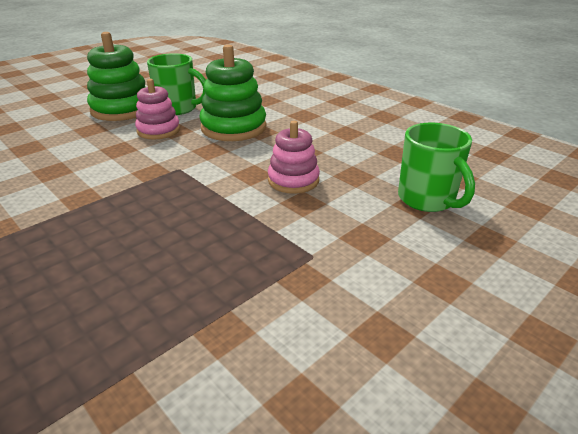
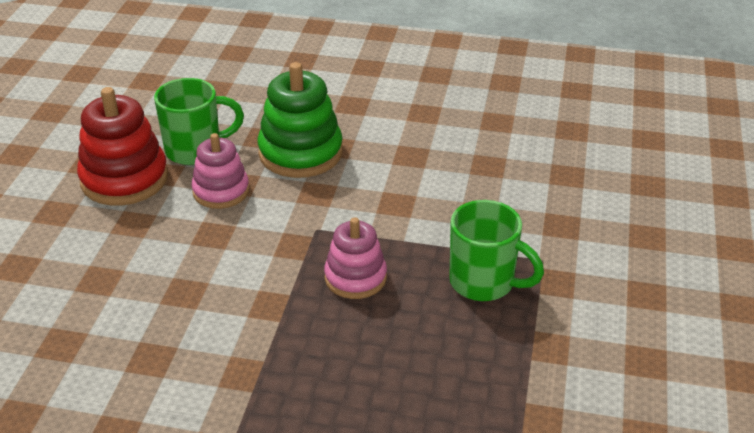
camera: 35 degrees left, 5 degrees up
(122, 109) = (124, 179): green stacking toy -> red stacking toy
(293, 180) = (442, 194): pink stacking toy -> pink stacking toy (355, 278)
(427, 200) = (572, 166): green mug -> green mug (484, 283)

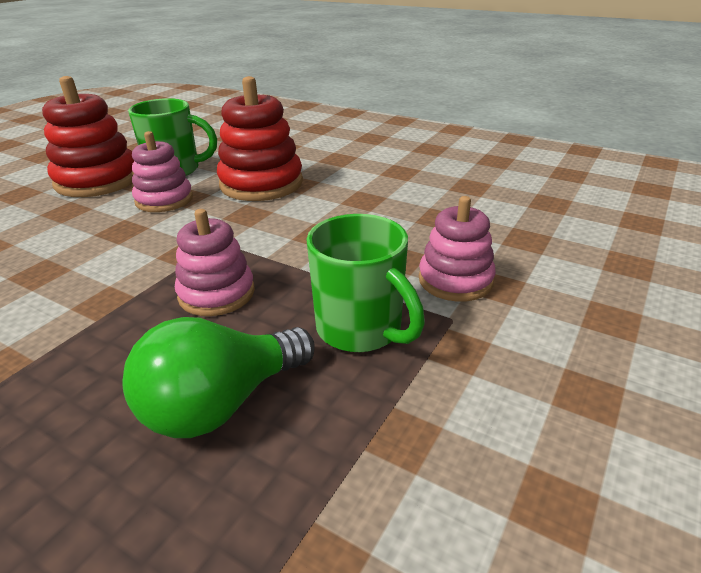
camera: 20 degrees right, 5 degrees down
(300, 153) = (261, 184): green stacking toy -> red stacking toy
(426, 356) = (221, 404): none -> green light bulb
(530, 226) = (455, 280): none -> pink stacking toy

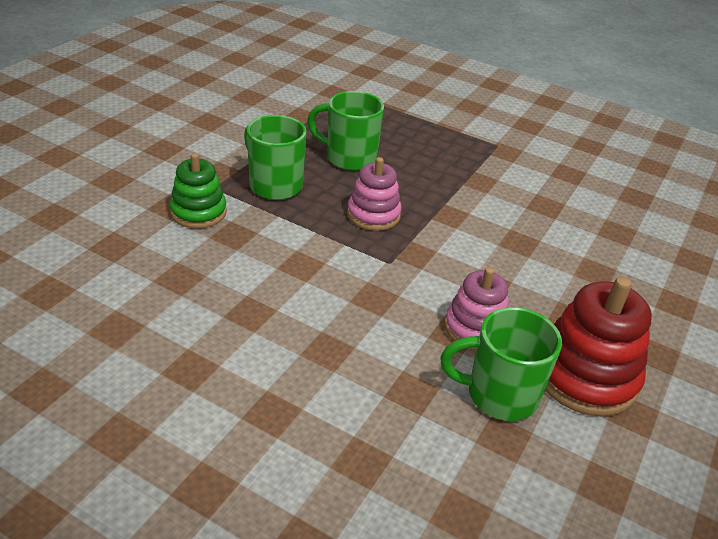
camera: 175 degrees right, 5 degrees up
(221, 404) = (349, 158): green light bulb -> green mug
(261, 184) = (372, 353): red stacking toy -> none
(455, 280) = (198, 212): pink stacking toy -> green stacking toy

